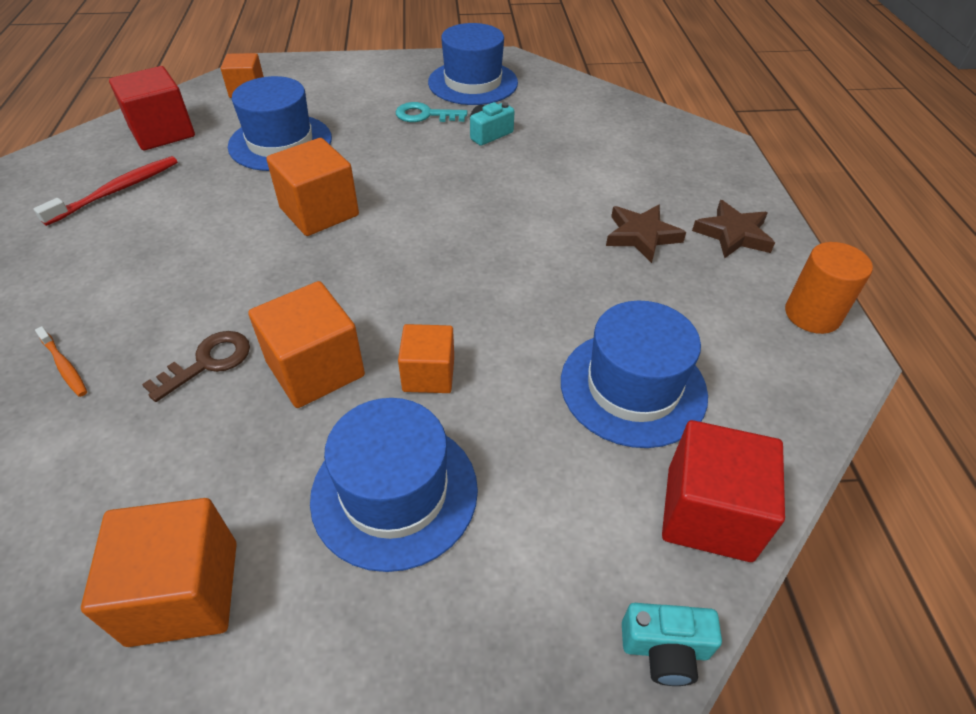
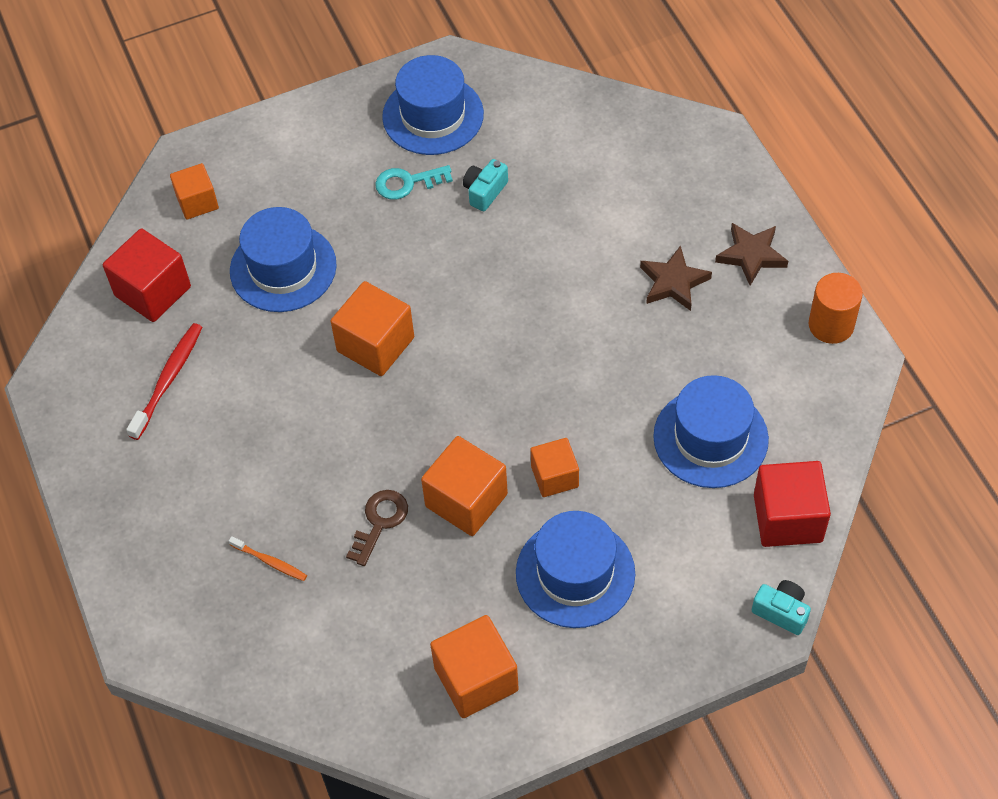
camera: 15 degrees left, 10 degrees up
(665, 649) = (781, 612): turquoise camera -> turquoise camera turned 135 degrees counterclockwise

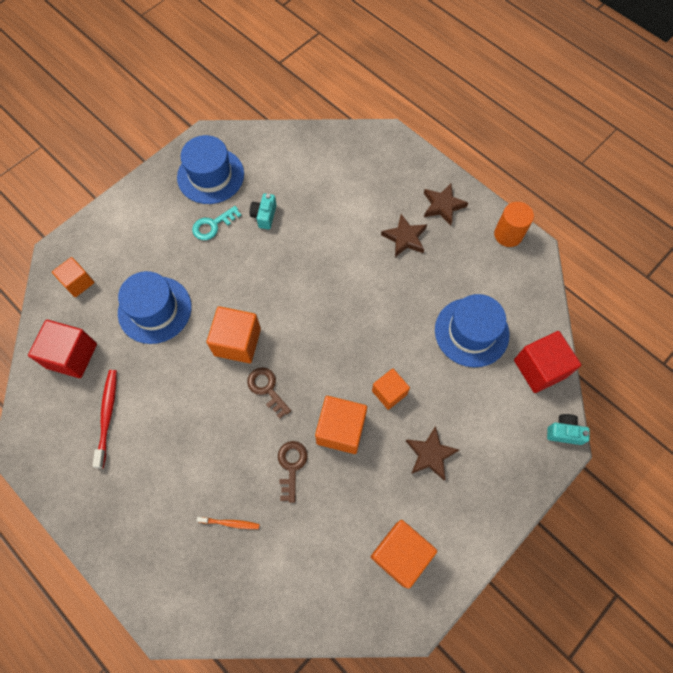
camera: 25 degrees left, 10 degrees up
(389, 416) = (267, 389): none -> brown key
(575, 573) = (430, 454): blue hat -> brown star

